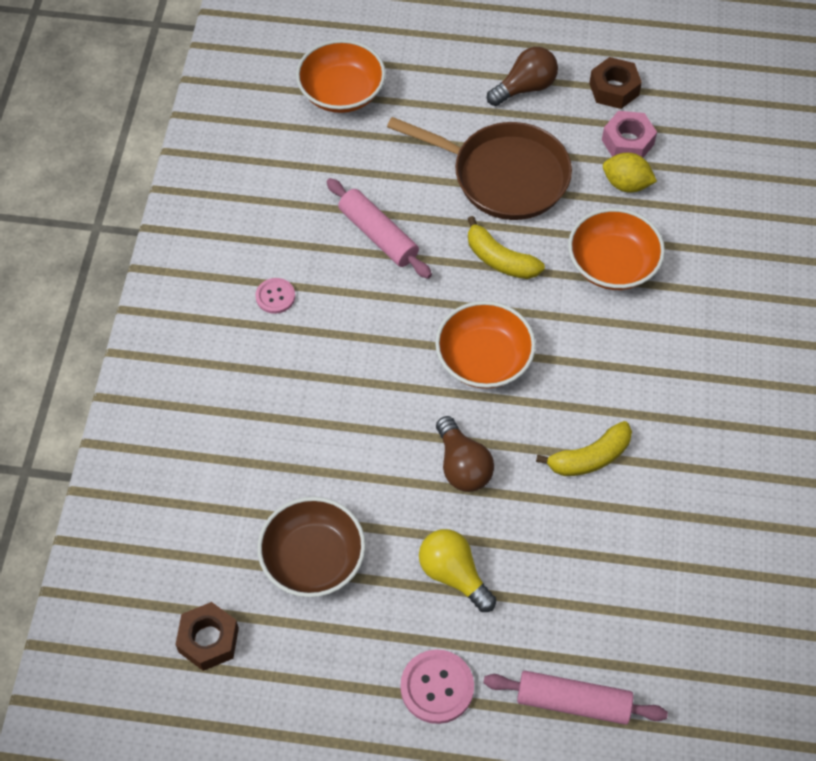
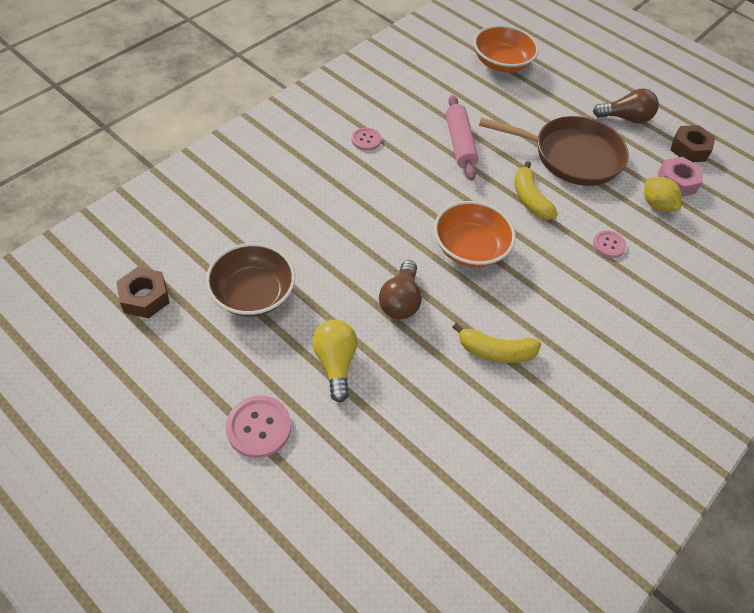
camera: 30 degrees right, 5 degrees down
(503, 176) = (571, 156): brown pan -> brown pan turned 45 degrees counterclockwise
(573, 702) = (345, 507): pink rolling pin -> none
(612, 264) = (609, 245): orange bowl -> pink button

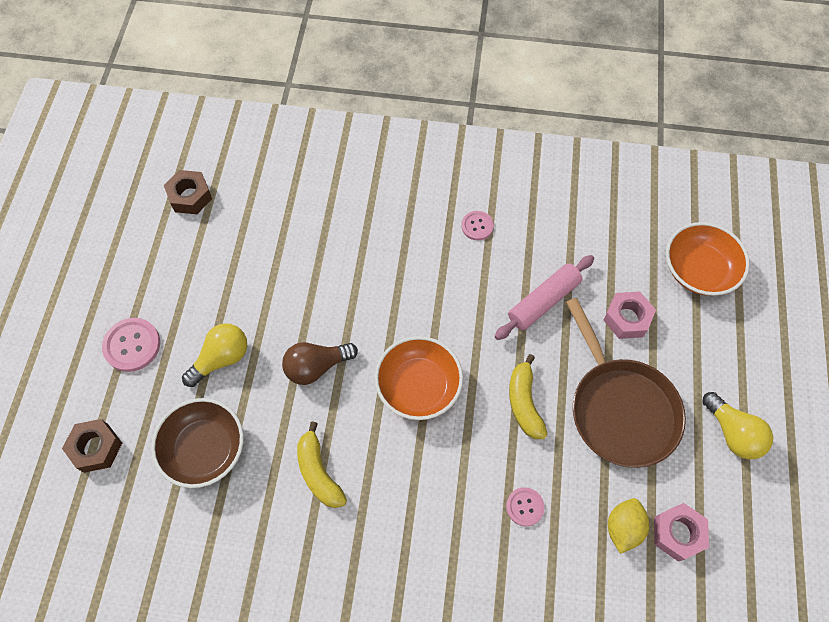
camera: 60 degrees right, 10 degrees up
(253, 294) = (245, 260): brown bowl -> brown bowl (204, 449)
(508, 113) = (627, 318): none -> pink nut
(530, 199) = (524, 402): yellow banana -> yellow banana turned 45 degrees counterclockwise
(625, 118) = (732, 433): brown light bulb -> yellow light bulb
(689, 149) = (746, 524): brown nut -> brown nut (96, 448)

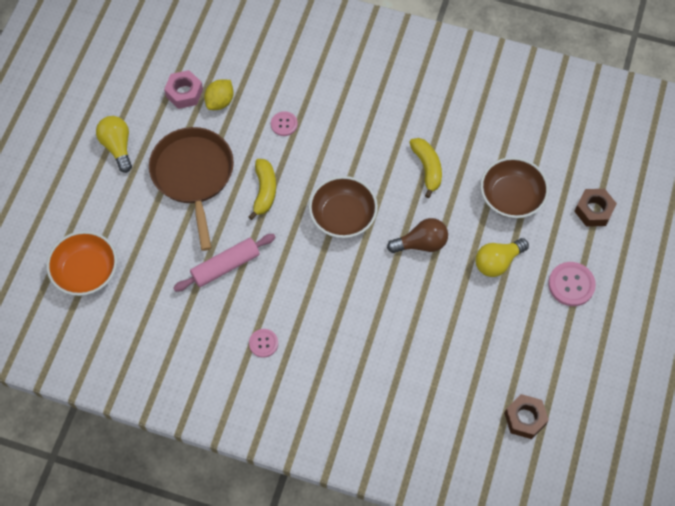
camera: 170 degrees left, 0 degrees up
(418, 386) = (343, 216): orange bowl -> brown bowl
(627, 318) = (162, 241): pink nut -> none

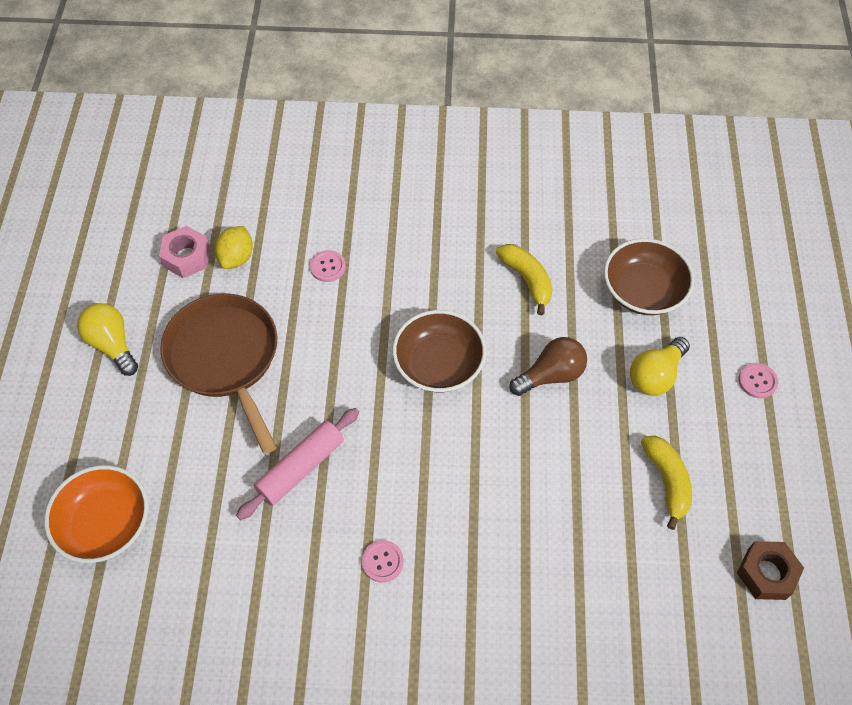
camera: 15 degrees left, 5 degrees down
(264, 191) = (326, 357): yellow banana -> yellow banana (667, 481)
(571, 284) = (757, 381): pink button -> pink button, size x0.62
(593, 210) = (749, 284): brown nut -> none

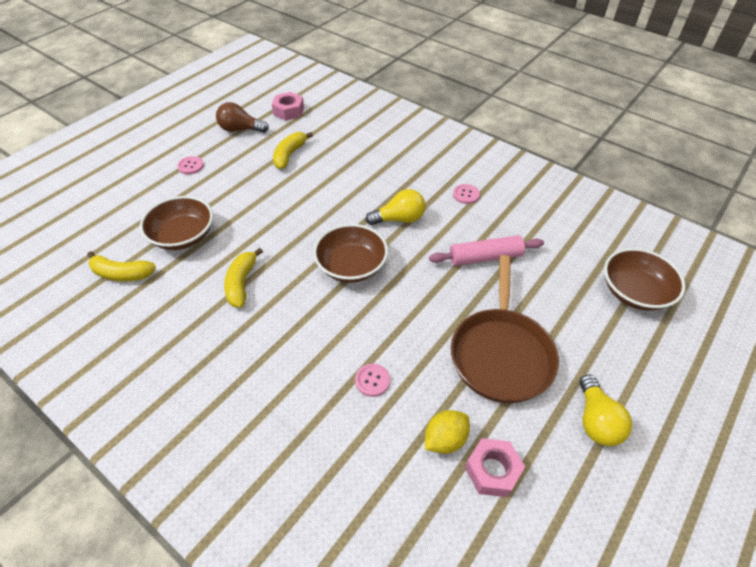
camera: 145 degrees left, 10 degrees down
(105, 524) = (634, 292): orange bowl -> brown bowl
(550, 375) = (291, 224): brown light bulb -> brown light bulb (240, 129)
(645, 222) = (122, 274): none -> yellow banana
(655, 375) = (235, 194): yellow light bulb -> yellow light bulb (399, 219)
(766, 573) = (288, 111): brown nut -> pink nut

